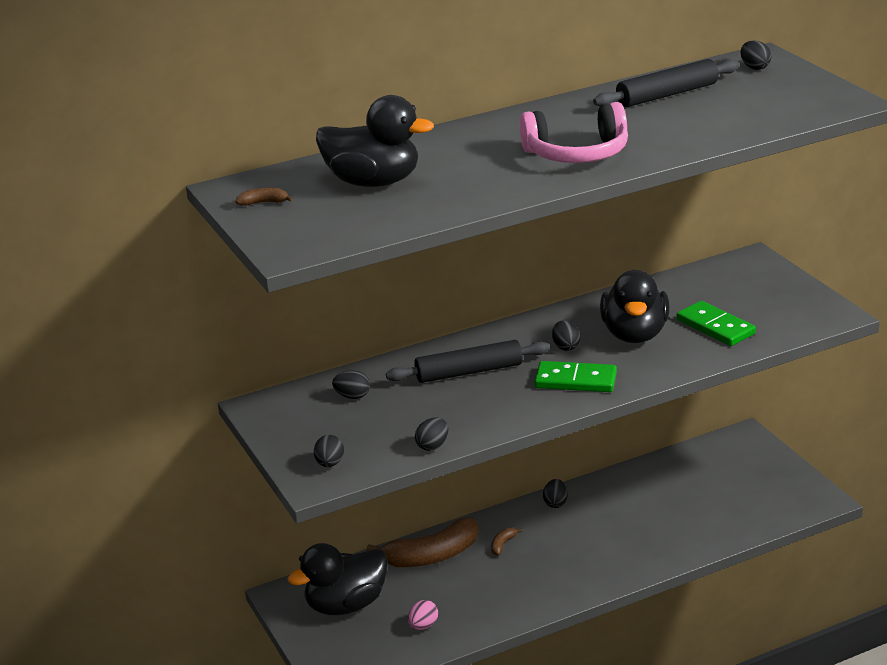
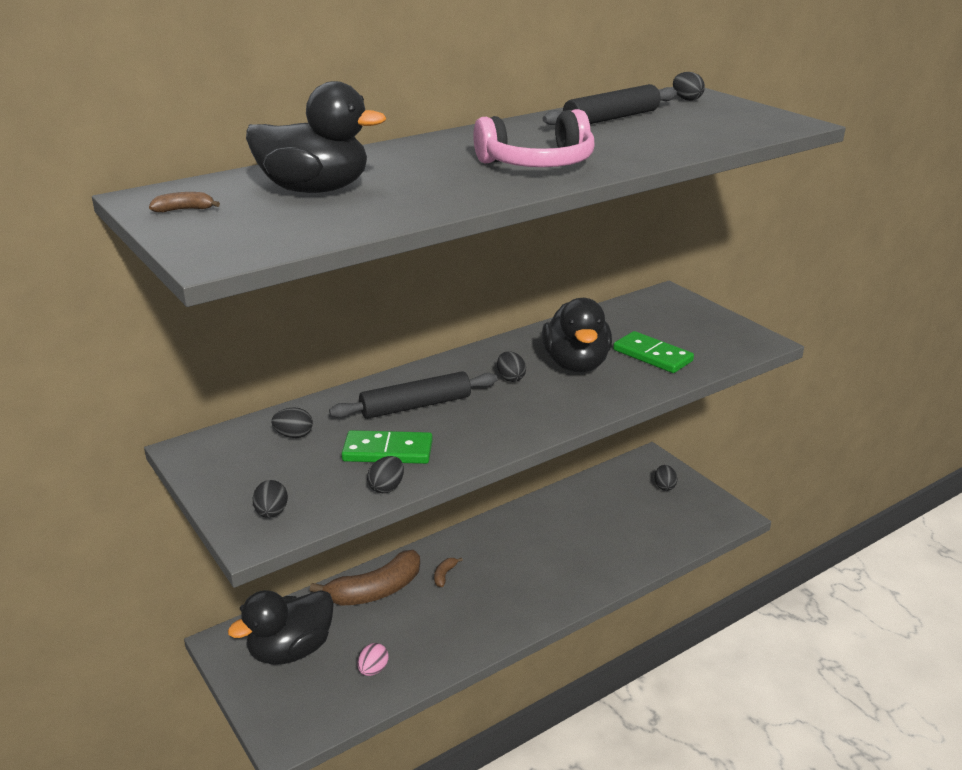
camera: 10 degrees left, 0 degrees up
(555, 503) = (489, 530): black egg -> black egg (664, 486)
(575, 380) = (528, 411): green domino -> green domino (388, 451)

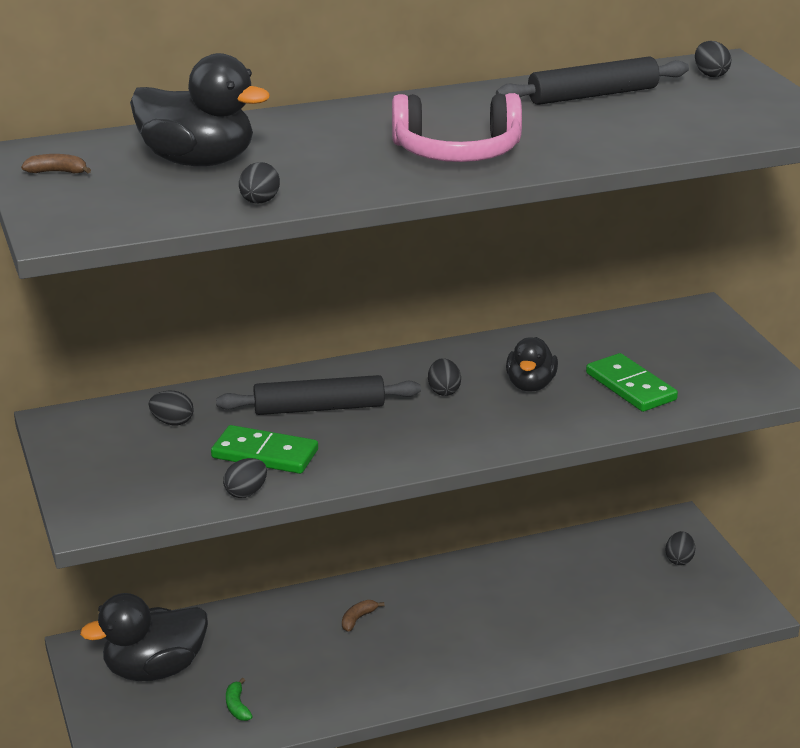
camera: 15 degrees right, 0 degrees up
(271, 513) = (116, 500): black egg -> black egg (259, 202)
(373, 670) = (237, 706): pink egg -> green banana
(375, 591) = (271, 623): brown banana -> none
(576, 364) = (530, 385): black duck -> black duck, size x0.61

